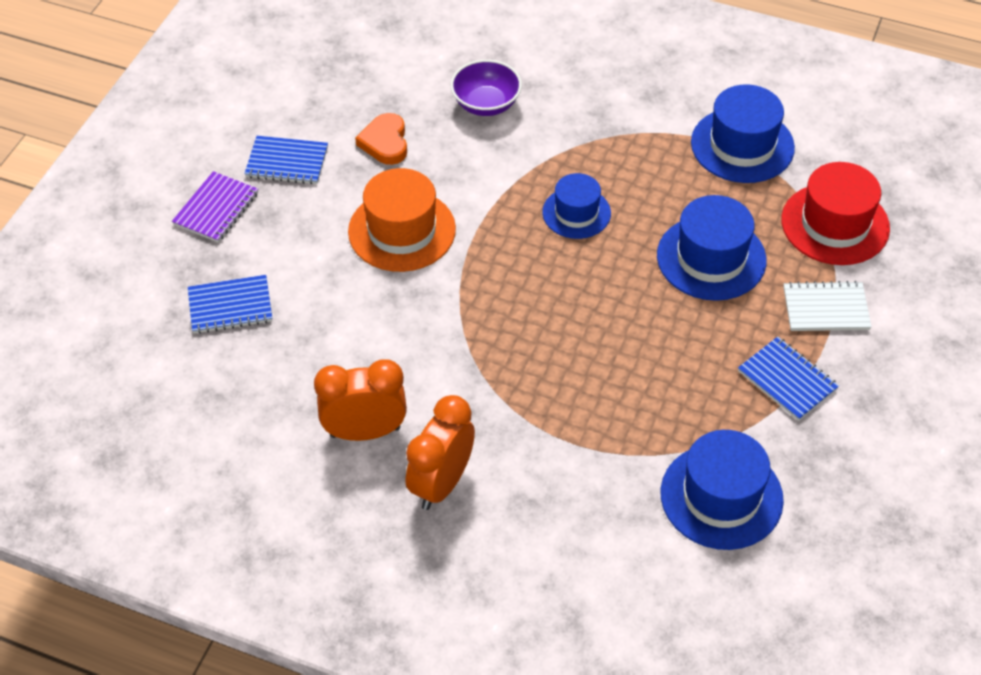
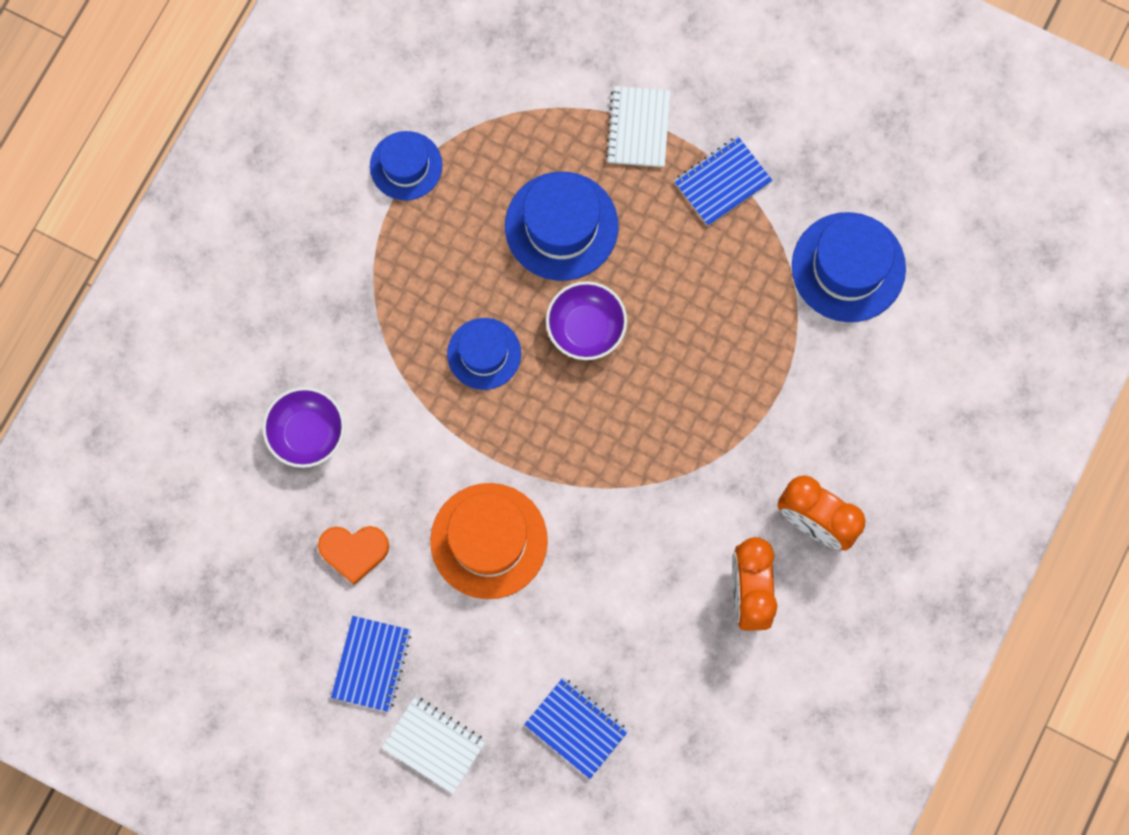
camera: 85 degrees left, 25 degrees up
(216, 209) = (434, 745): purple notebook -> white notebook
(230, 306) = (576, 728): blue notebook -> blue notebook turned 45 degrees counterclockwise
(614, 284) = (586, 328): none -> purple bowl
(742, 145) = (406, 166): blue hat -> blue hat, size x0.64
(835, 224) = (529, 95): red hat -> none

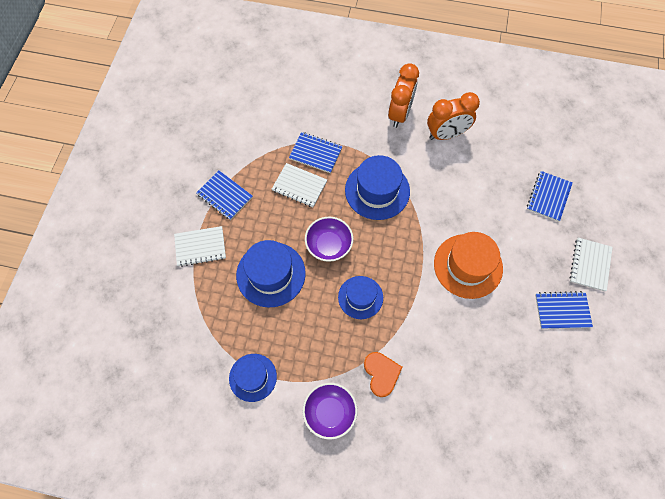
camera: 105 degrees left, 10 degrees down
(307, 433) = (443, 389): purple bowl -> purple bowl (330, 412)
(354, 551) = (503, 339): orange heart -> orange heart (381, 374)
(709, 307) = (299, 186): none -> white notebook
(767, 351) = (316, 153): none -> blue notebook
(848, 267) = (259, 126): blue hat -> blue hat (377, 190)

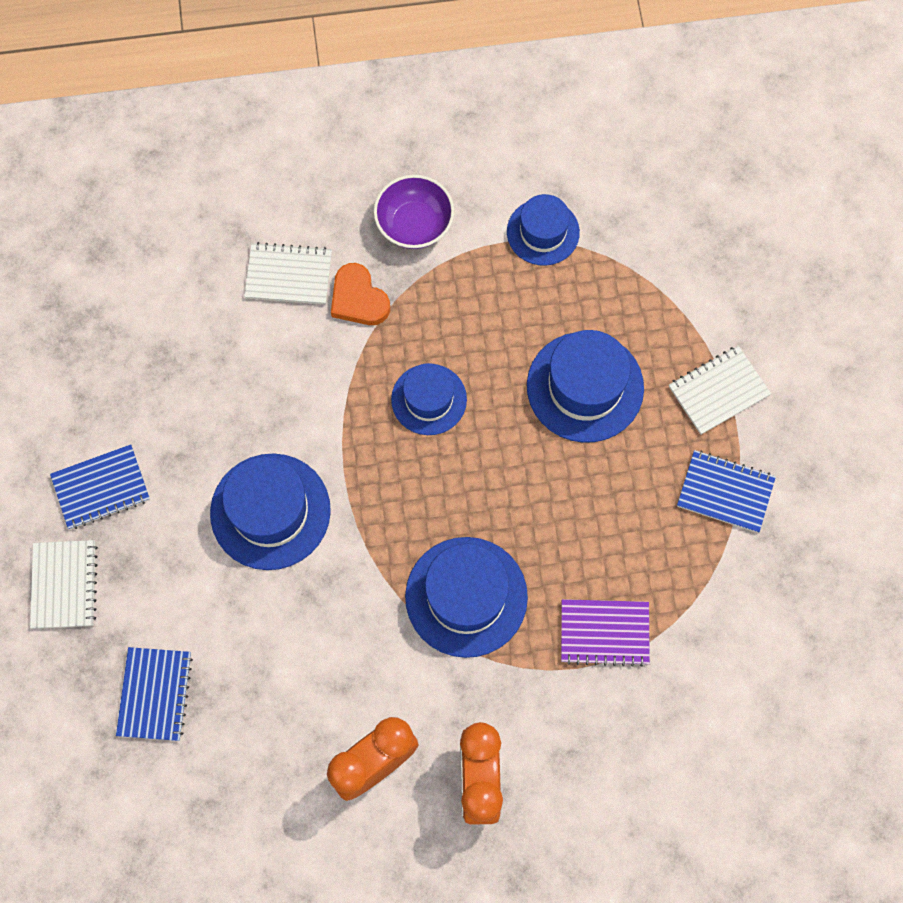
camera: 160 degrees right, 5 degrees up
(299, 186) = (606, 557): white notebook -> white notebook (289, 275)
(316, 153) = (604, 633): blue notebook -> purple notebook
(329, 245) = (511, 466): purple bowl -> none
(468, 266) = (270, 511): orange hat -> blue hat

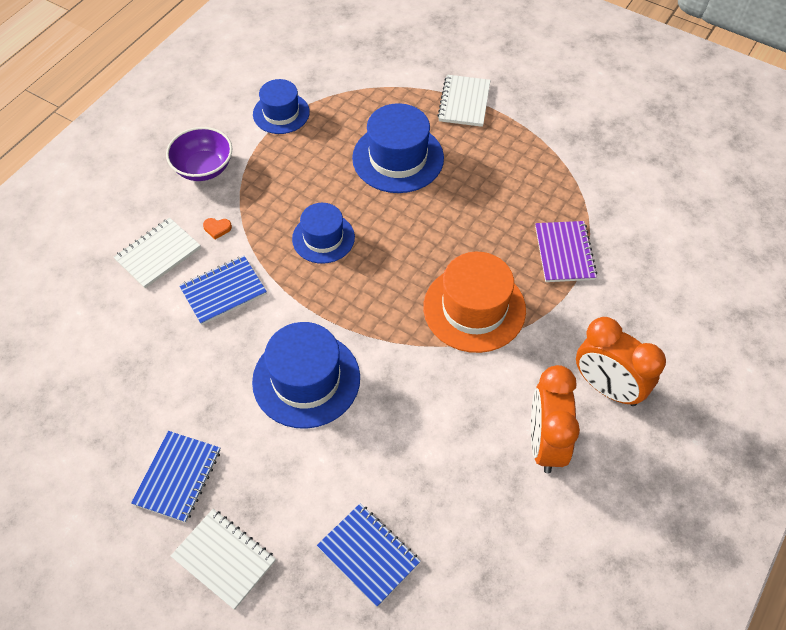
camera: 50 degrees left, 15 degrees down
(358, 299) = (217, 228): orange heart -> orange heart, size x0.49
(466, 597) = (474, 308): blue hat -> orange hat
(604, 633) = (564, 253): purple notebook -> purple notebook turned 45 degrees counterclockwise
(725, 492) = (528, 139): blue notebook -> blue notebook (223, 291)

